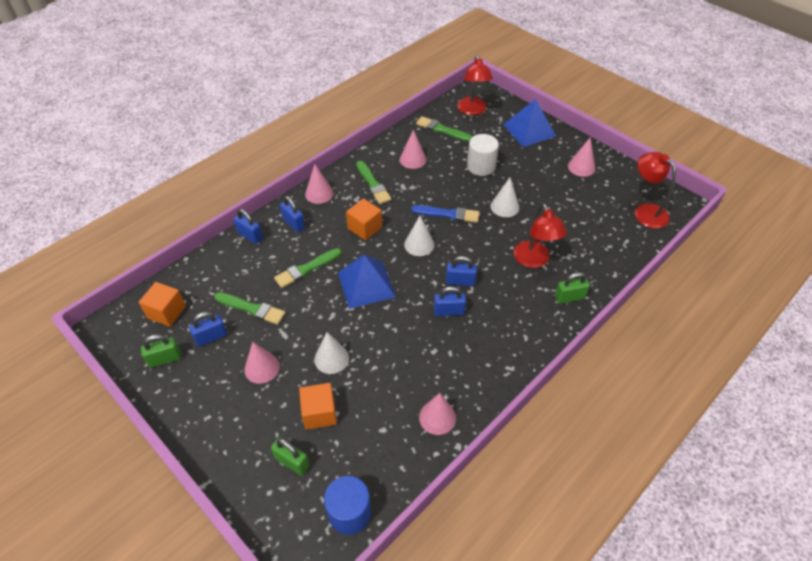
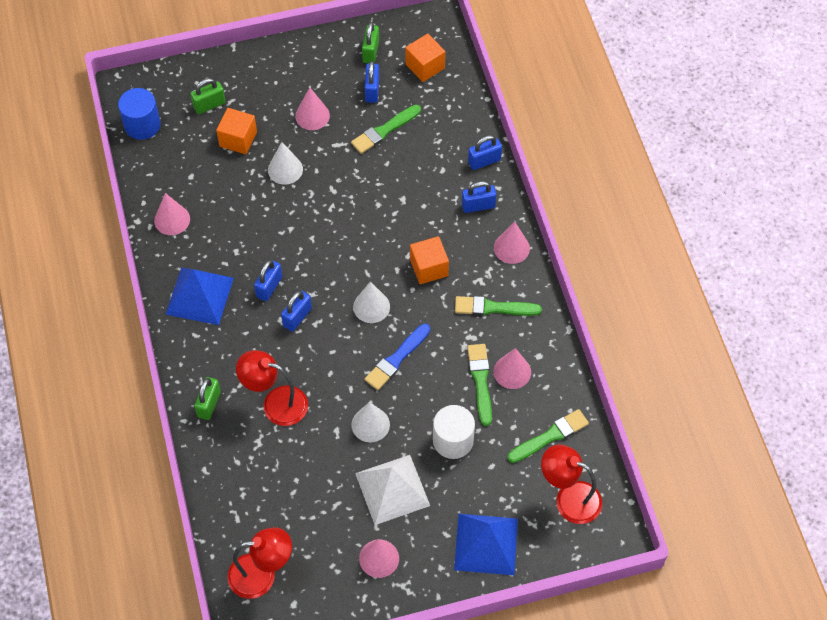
camera: 120 degrees right, 10 degrees up
(306, 269) = (405, 192): green brush -> green brush (480, 381)
(366, 284) = (350, 234): blue pyramid -> blue pyramid (199, 296)
(536, 179) = (392, 489): none -> white pyramid

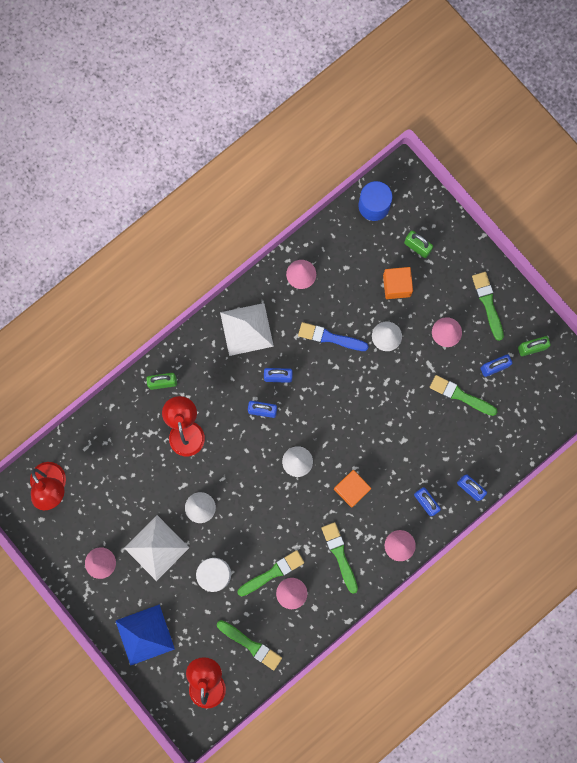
camera: 65 degrees right, 20 degrees up
(199, 296) = (246, 329): blue pyramid -> white pyramid
(304, 69) = (488, 303): none -> green brush
(396, 359) = (262, 501): blue brush -> blue brush (330, 337)
(425, 66) = (539, 398): orange cube -> none

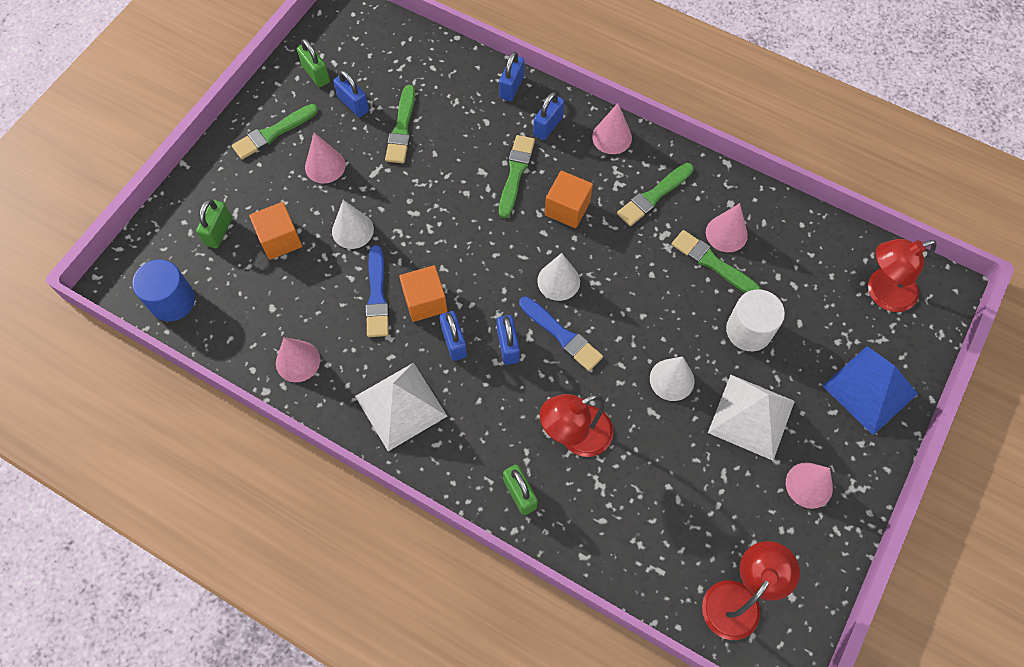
camera: 110 degrees left, 15 degrees down
(251, 645) = (812, 258): green brush -> green brush (515, 173)
(257, 448) = (562, 335): none -> blue brush
(314, 367) = (425, 301): none -> orange cube

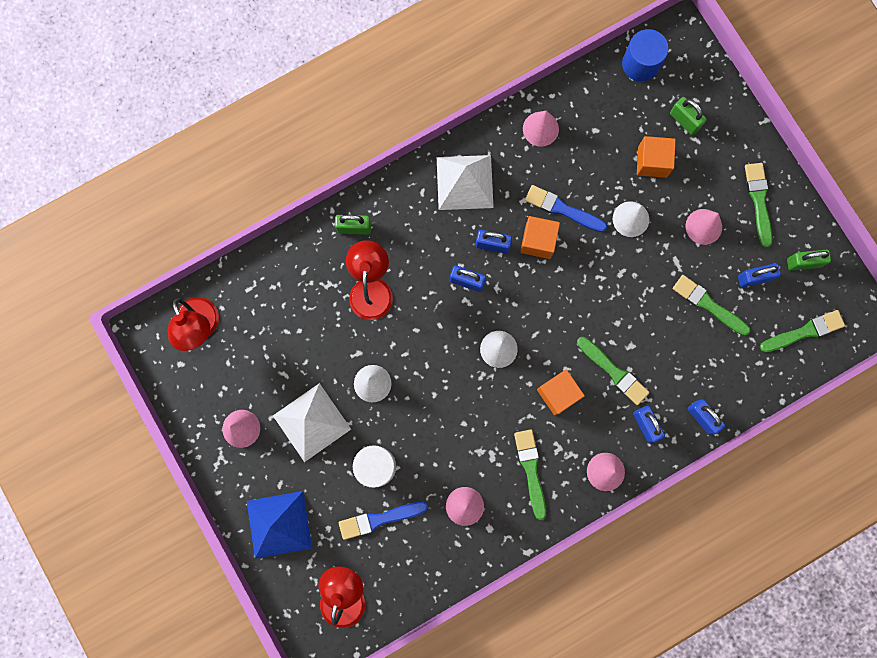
camera: 120 degrees right, 15 degrees up
(562, 335) = (453, 325): blue brush -> blue brush (379, 519)
(712, 263) = (446, 477): green brush -> green brush (804, 332)

